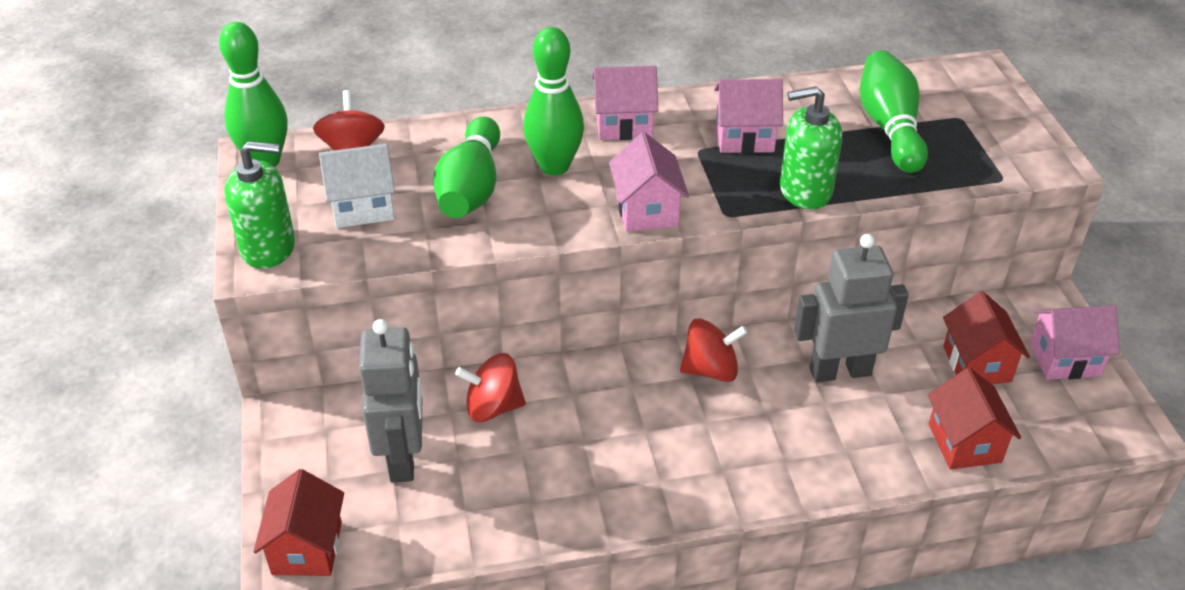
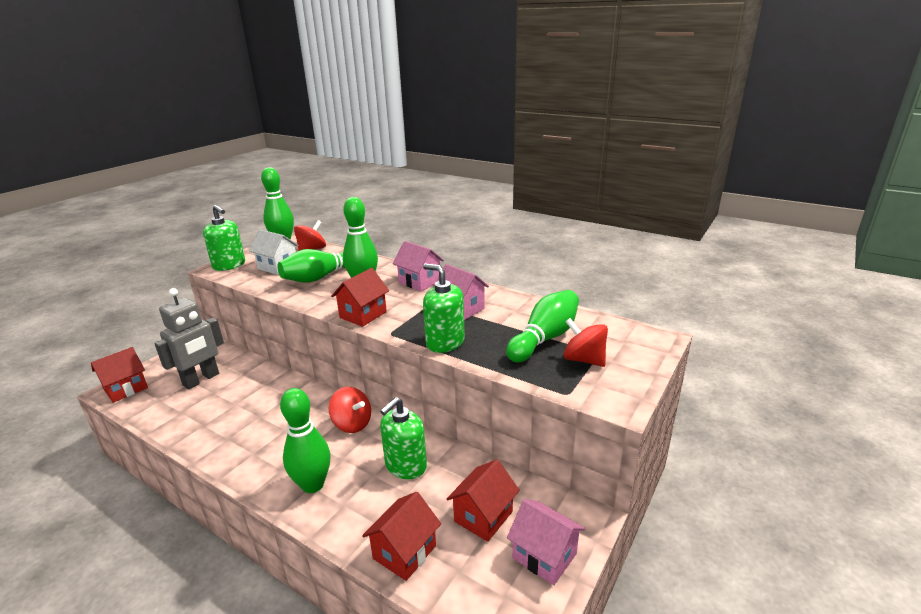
camera: 45 degrees right, 15 degrees down
(493, 407) = (256, 382): red spinning top -> red spinning top (584, 360)
(646, 210) = (363, 315): pink house -> red house
(785, 457) = (313, 484): none -> green bowling pin
(840, 371) = (405, 465): grey robot -> green soap dispenser

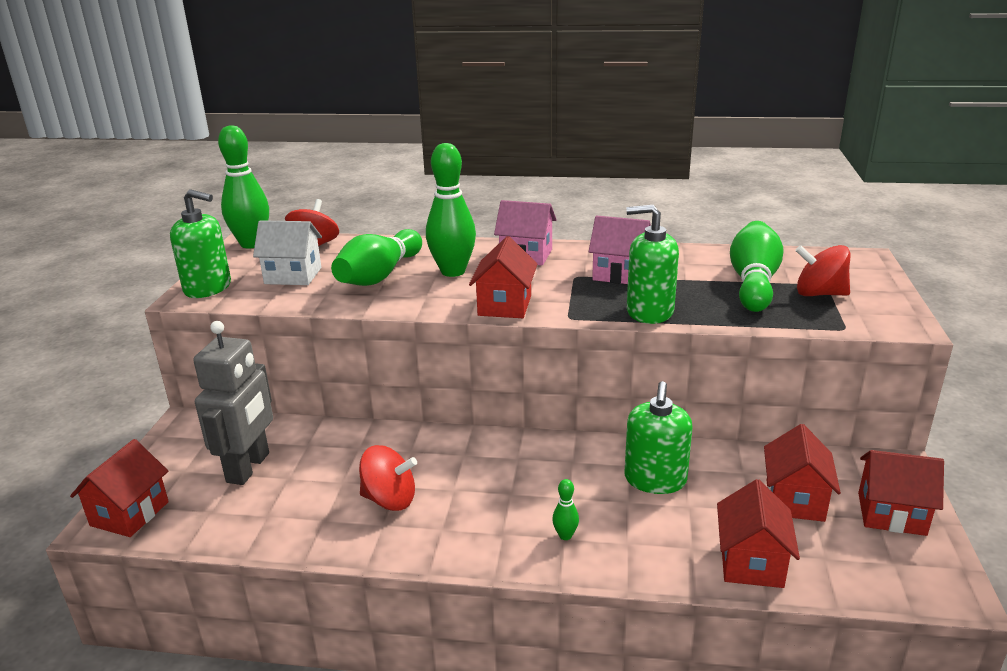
camera: 25 degrees left, 0 degrees up
(313, 484) = (565, 535): green bowling pin -> green bowling pin, size x0.42
(352, 424) = (537, 457): red spinning top -> red spinning top (389, 499)
(544, 555) = (891, 514): pink house -> red house

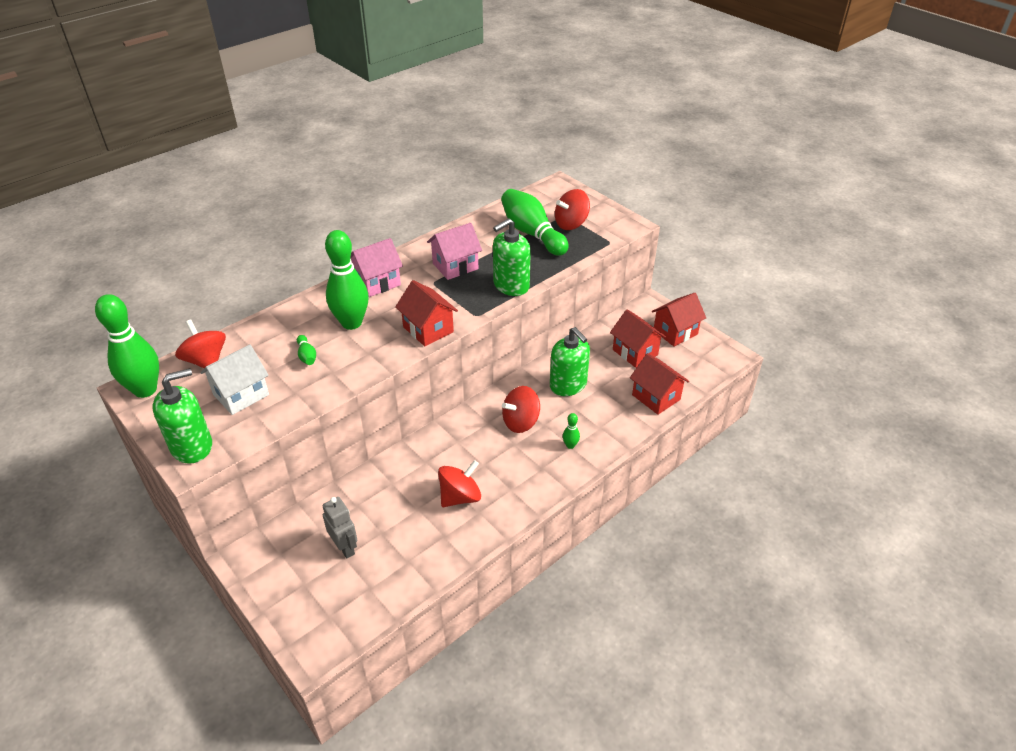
camera: 50 degrees left, 15 degrees up
(129, 514) = (320, 633): red house -> none
(249, 468) = (345, 547): grey robot -> grey robot, size x0.59
(379, 276) = (307, 356): green bowling pin -> green bowling pin, size x0.42
(548, 479) = (521, 422): none -> red spinning top

